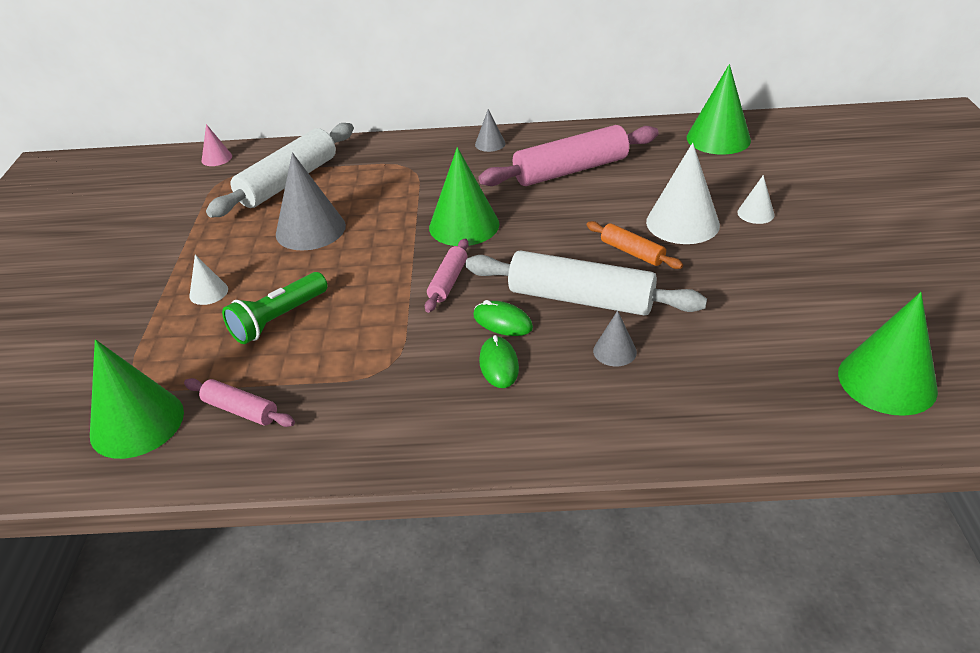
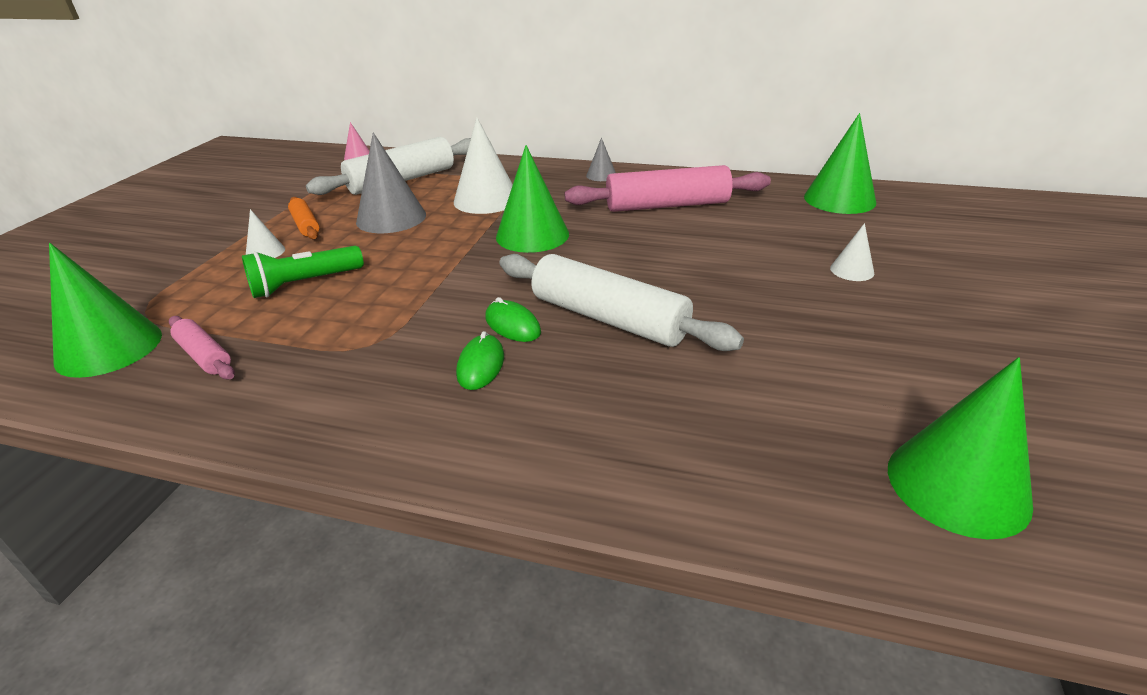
camera: 15 degrees right, 5 degrees down
(448, 281) = (483, 279): pink rolling pin -> none
(614, 351) = (615, 377): grey cone -> none
(632, 252) = (690, 285): orange rolling pin -> orange rolling pin (306, 225)
(682, 223) = (762, 267): white cone -> white cone (486, 200)

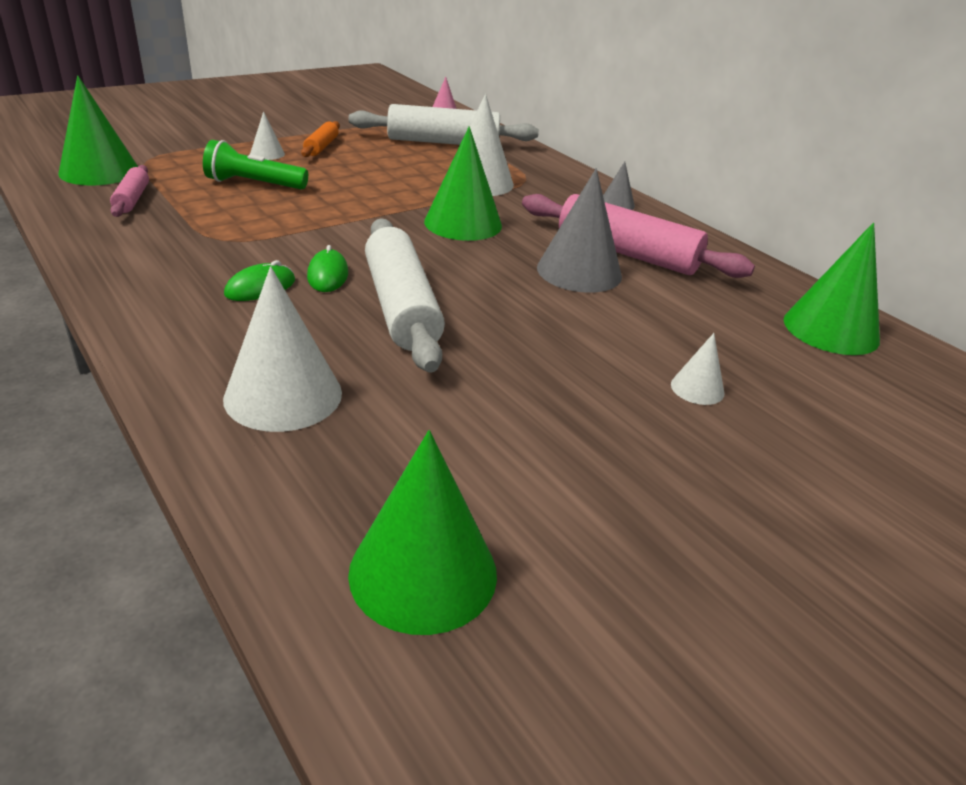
camera: 35 degrees right, 0 degrees up
(391, 218) = (385, 166): grey cone -> grey cone (579, 271)
(659, 435) = (283, 395): none -> white cone

